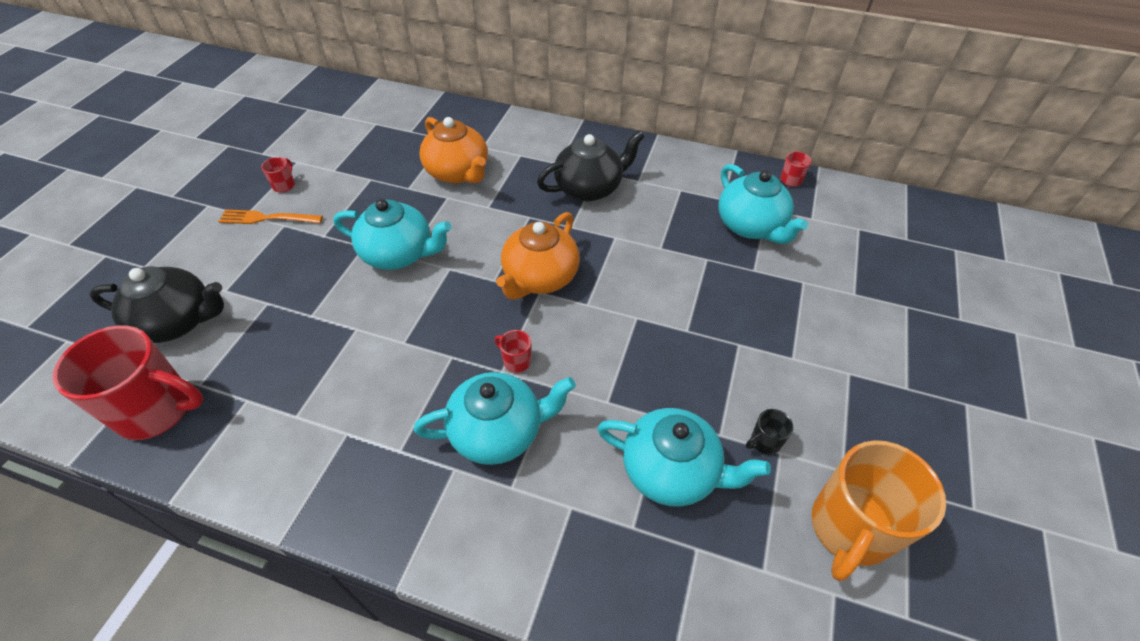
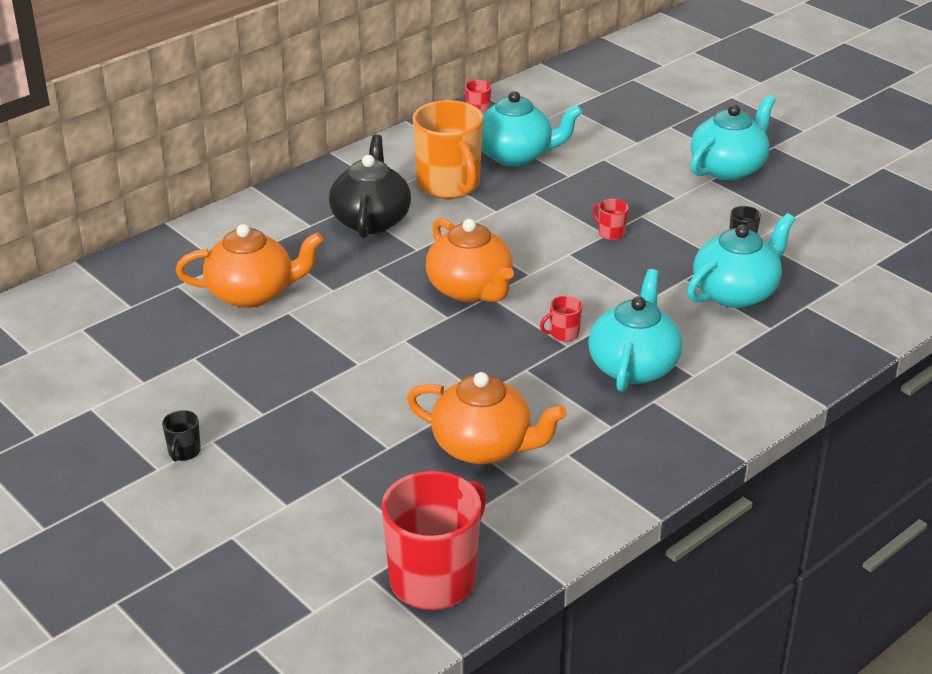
camera: 60 degrees left, 15 degrees down
(178, 321) = (307, 549): black teapot -> none
(266, 218) = (184, 452): orange fork -> black mug
(284, 185) = (131, 427): red mug -> red mug (610, 233)
(334, 372) = (484, 447): none -> orange teapot
(399, 254) = (349, 367): turquoise teapot -> turquoise teapot (728, 168)
(849, 529) = (834, 237): orange mug -> orange mug (449, 185)

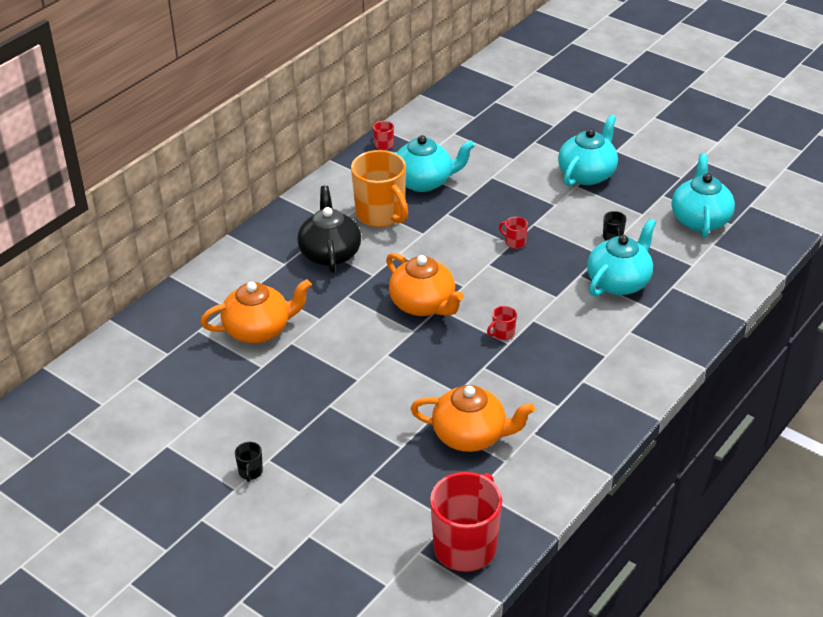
camera: 10 degrees left, 5 degrees up
(633, 366) = (560, 354): turquoise teapot -> turquoise teapot (700, 219)

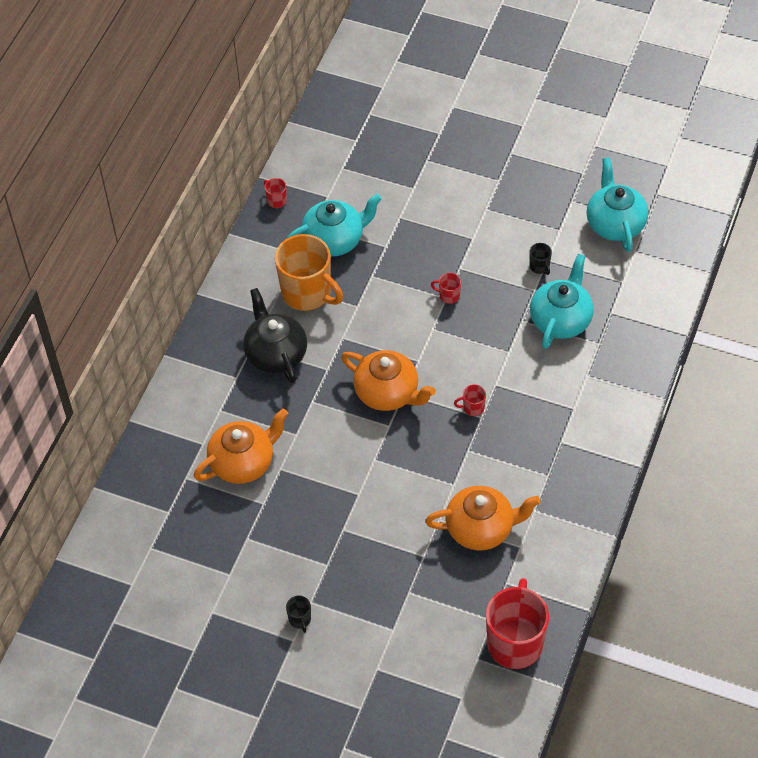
camera: 15 degrees left, 15 degrees up
(502, 334) = (473, 408): red mug -> red mug turned 45 degrees clockwise
(587, 174) = (491, 191): turquoise teapot -> none

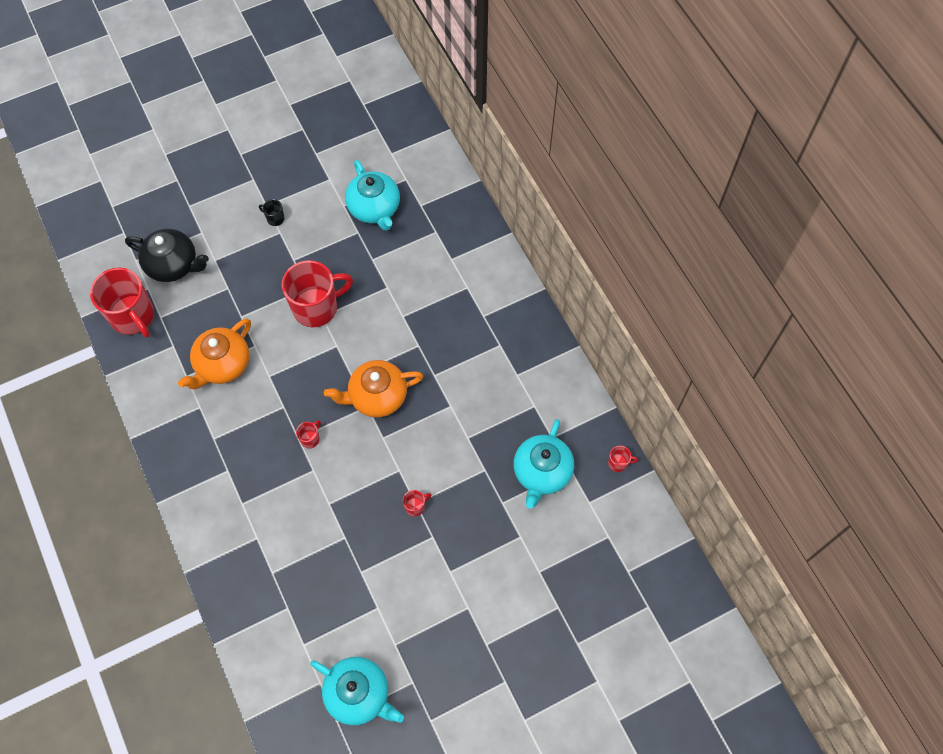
camera: 130 degrees right, 10 degrees up
(243, 462) = (413, 271): orange teapot -> none
(275, 353) = (479, 354): black teapot -> black teapot (173, 265)
(307, 293) = (510, 415): orange mug -> none
(354, 505) = (317, 307): none -> red mug
(539, 267) = (376, 596): black mug -> none
(561, 319) = (317, 565): turquoise teapot -> turquoise teapot (374, 208)

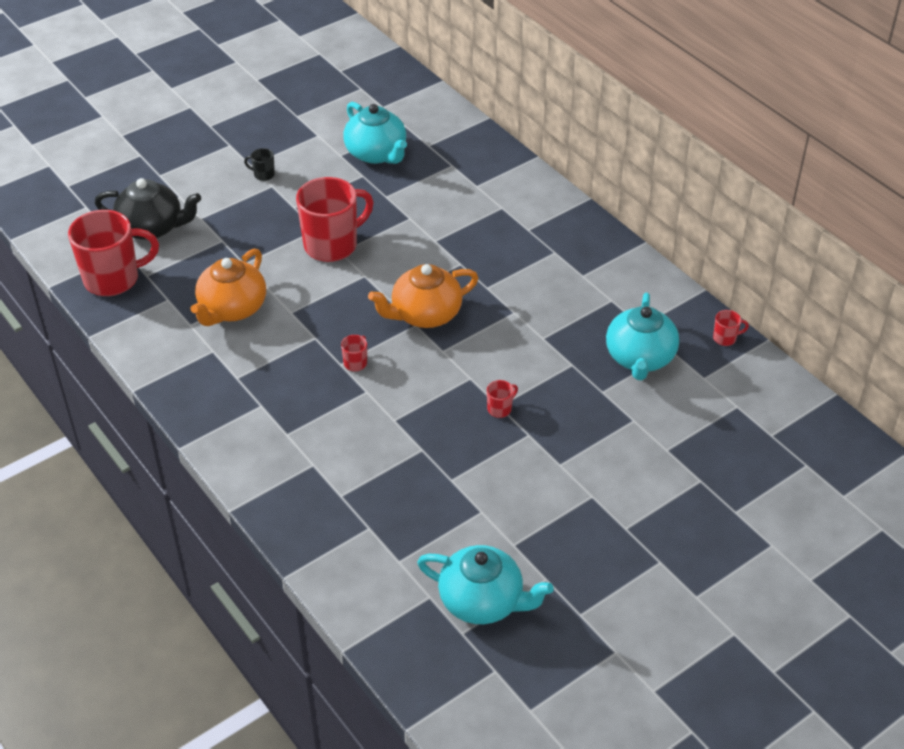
camera: 10 degrees left, 20 degrees down
(133, 317) = (113, 279): red mug -> red mug turned 60 degrees counterclockwise

